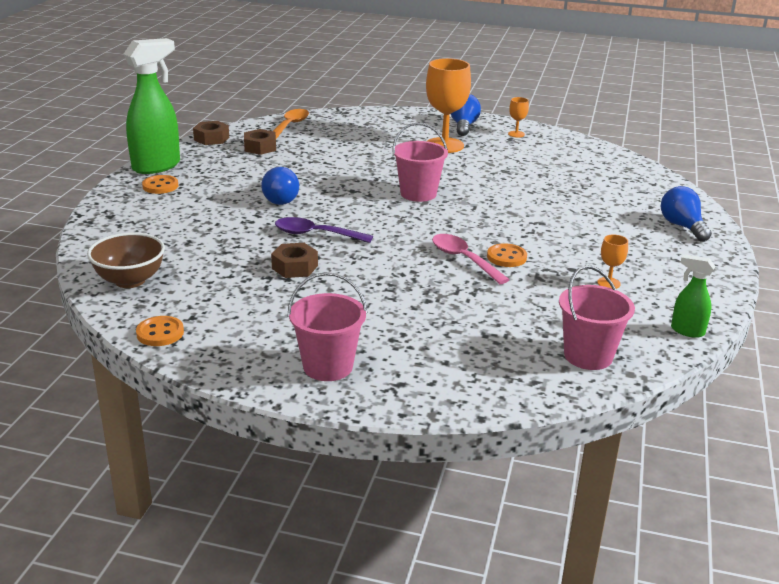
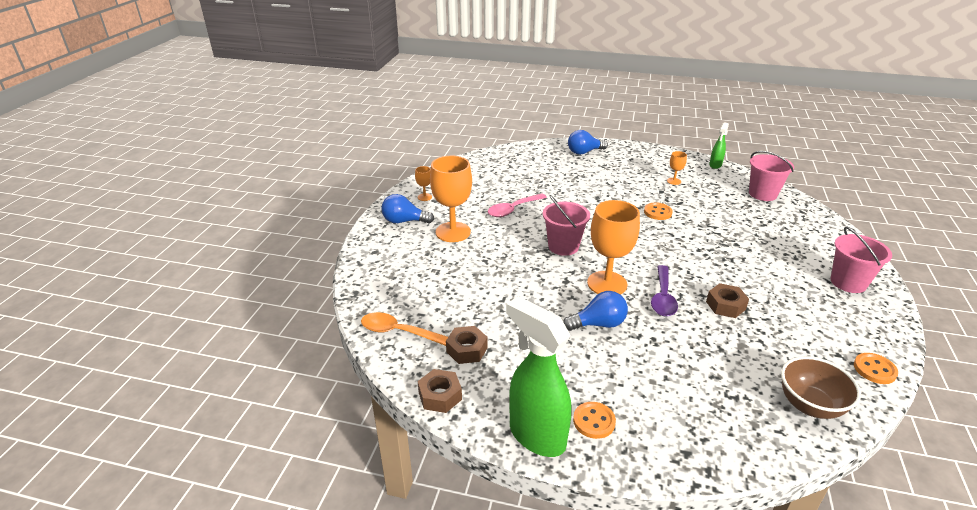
camera: 90 degrees left, 5 degrees up
(345, 209) = (607, 284): none -> orange goblet
(463, 259) = (670, 229): pink spoon -> pink spoon (513, 209)

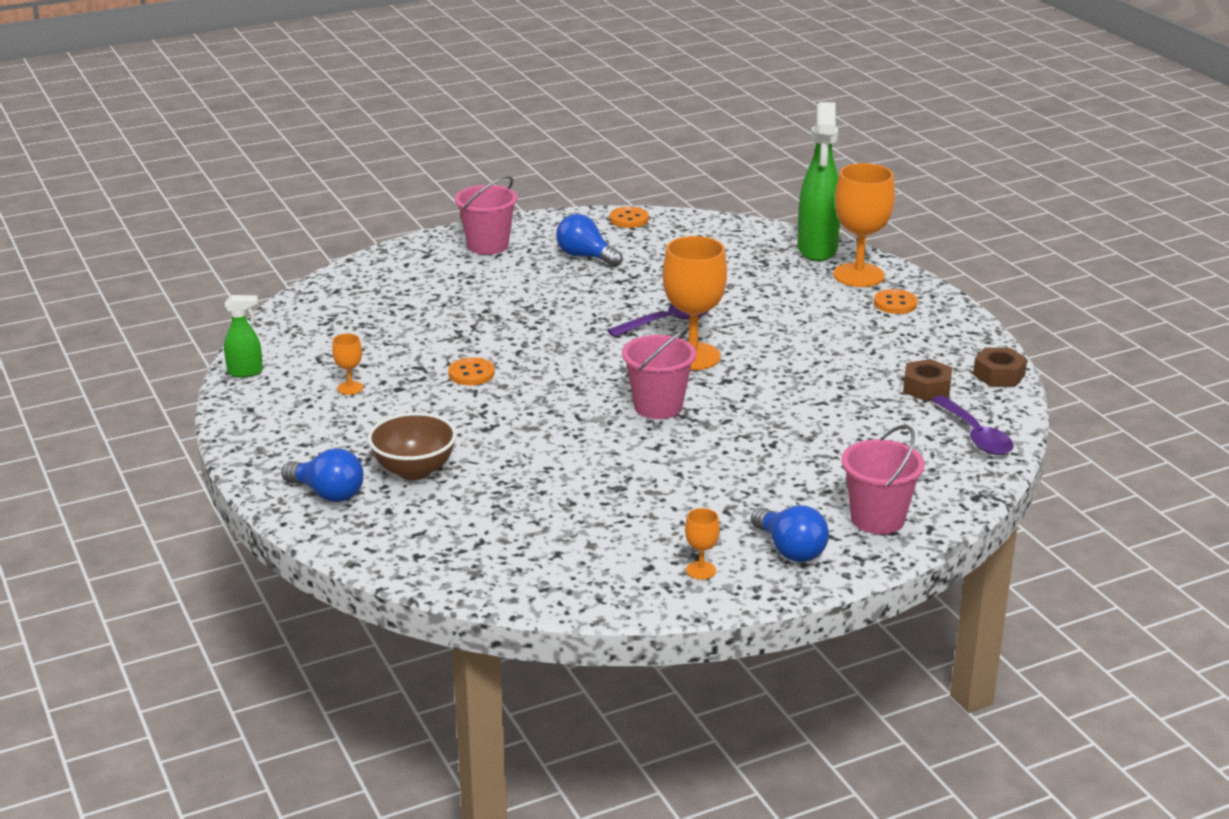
camera: 130 degrees left, 5 degrees down
(398, 332) = (975, 435): orange spoon -> purple spoon
(453, 232) = (751, 496): orange goblet -> orange goblet (858, 275)
(513, 209) = (621, 477): pink spoon -> none
(536, 435) = (953, 320): green spray bottle -> green spray bottle (817, 250)
(598, 324) = (770, 339): blue light bulb -> blue light bulb (585, 256)
(725, 305) = (630, 290): brown nut -> none
(762, 194) = (312, 321): pink bucket -> pink bucket (877, 519)
(809, 405) = (722, 234): brown bowl -> brown bowl (414, 470)

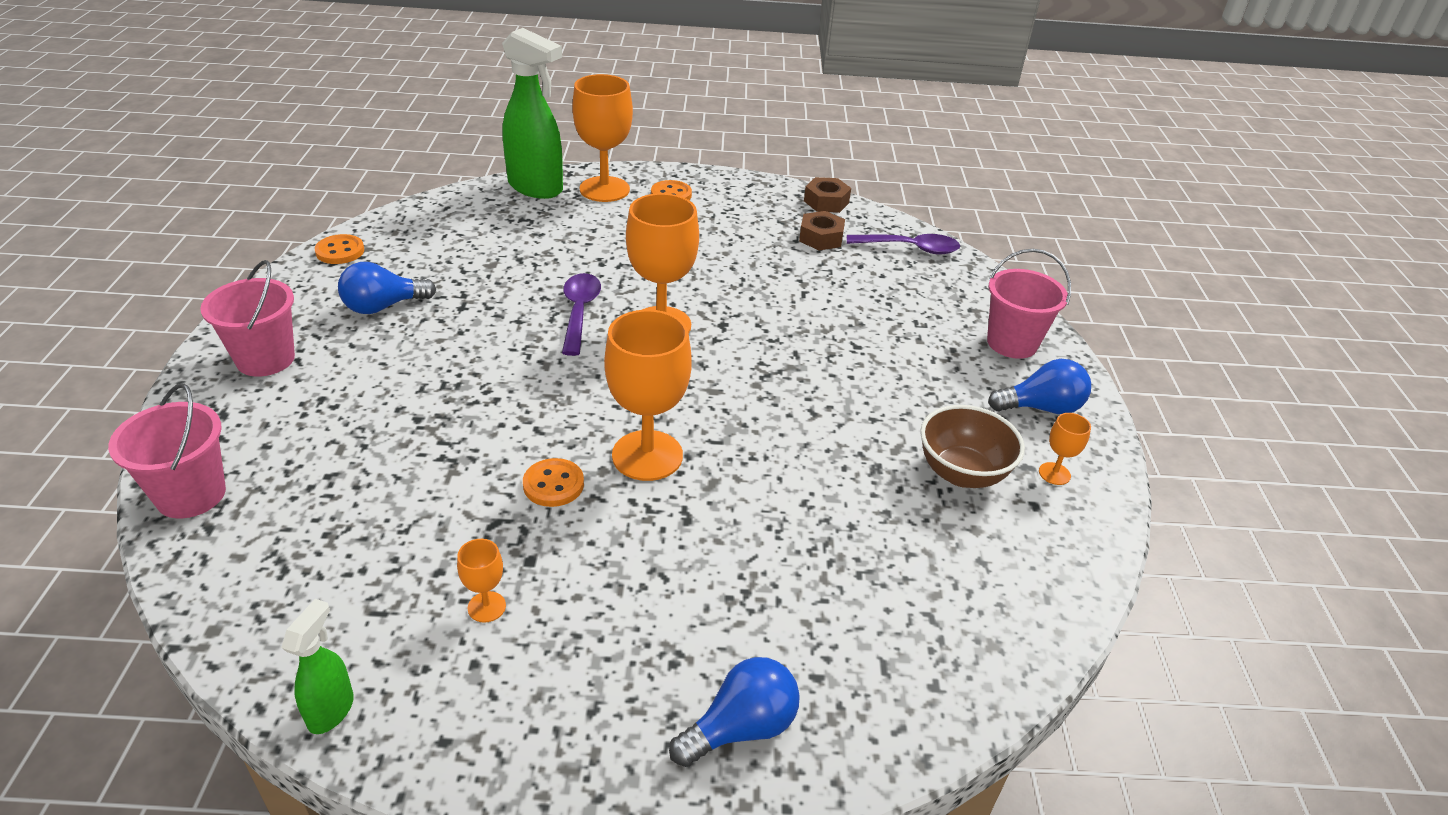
camera: 65 degrees left, 10 degrees up
(414, 470) = (739, 617): brown bowl -> brown bowl (962, 473)
(534, 396) = (647, 455): none -> orange goblet
(658, 406) = (738, 382): pink bucket -> pink bucket (191, 495)

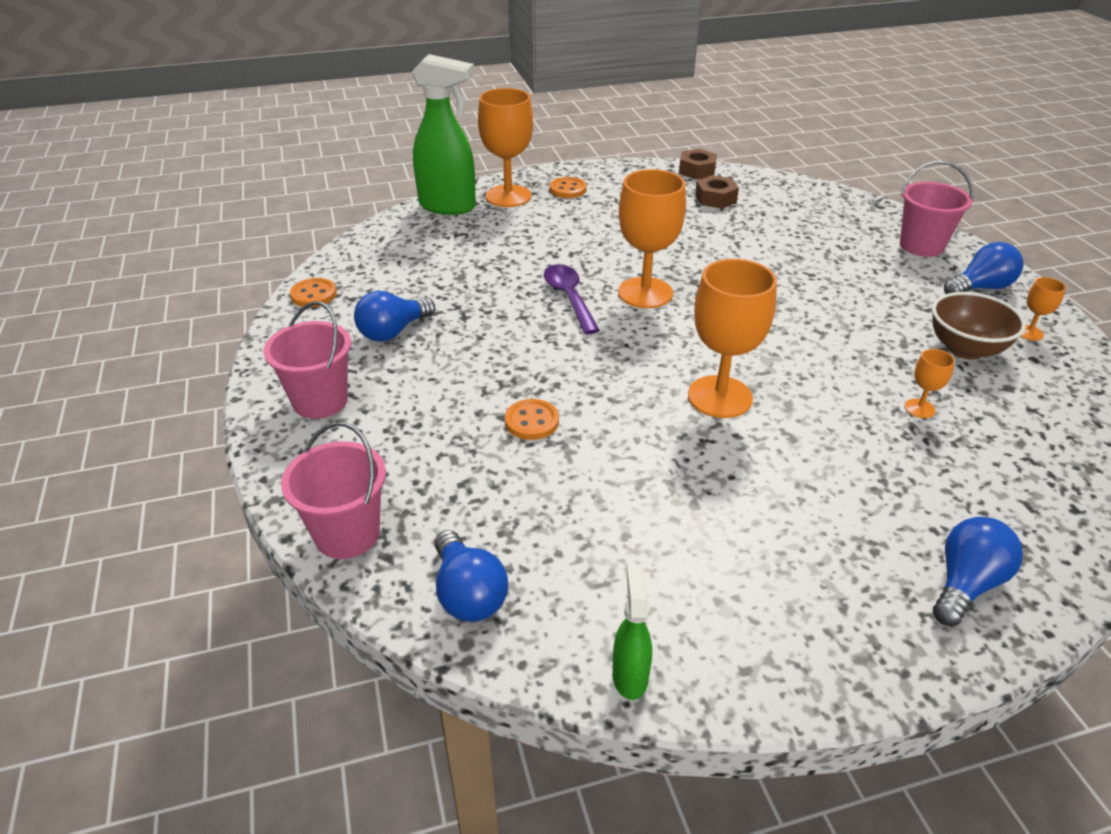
camera: 15 degrees left, 0 degrees up
(250, 584) = (468, 594): none -> blue light bulb
(486, 607) = (690, 552): orange goblet -> orange goblet (919, 408)
(553, 484) = (663, 439): orange button -> orange button (532, 421)
(910, 248) = (790, 192): purple spoon -> none

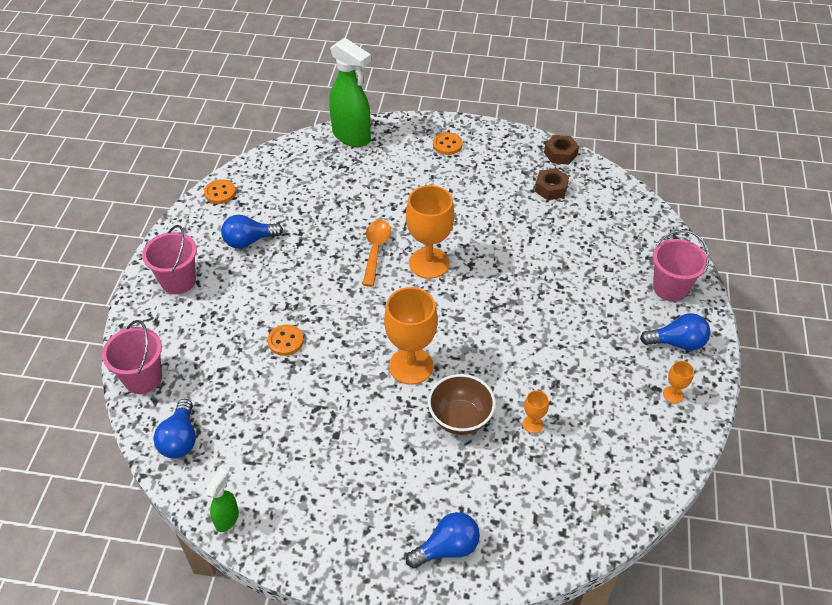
camera: 25 degrees right, 10 degrees up
(508, 196) = (400, 139): orange goblet -> none
(569, 298) = (375, 250): purple spoon -> orange spoon
(965, 349) = (611, 390): brown bowl -> brown bowl (460, 419)

